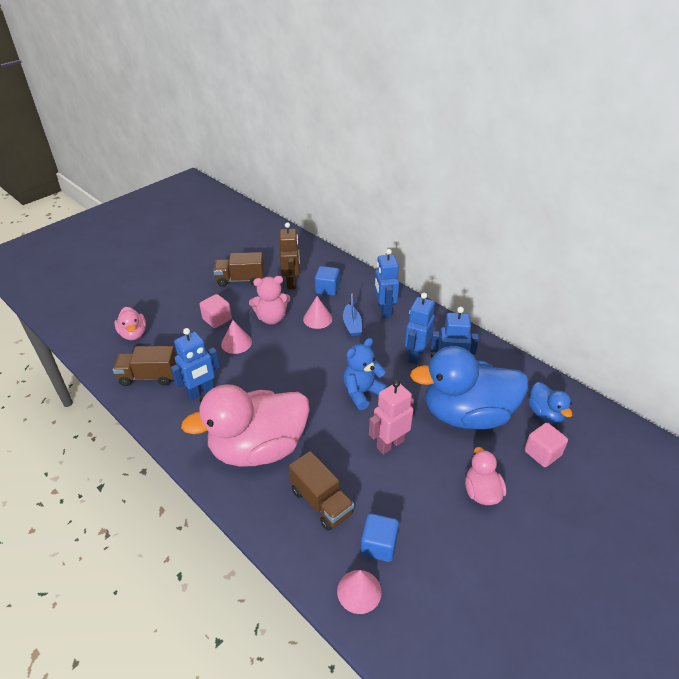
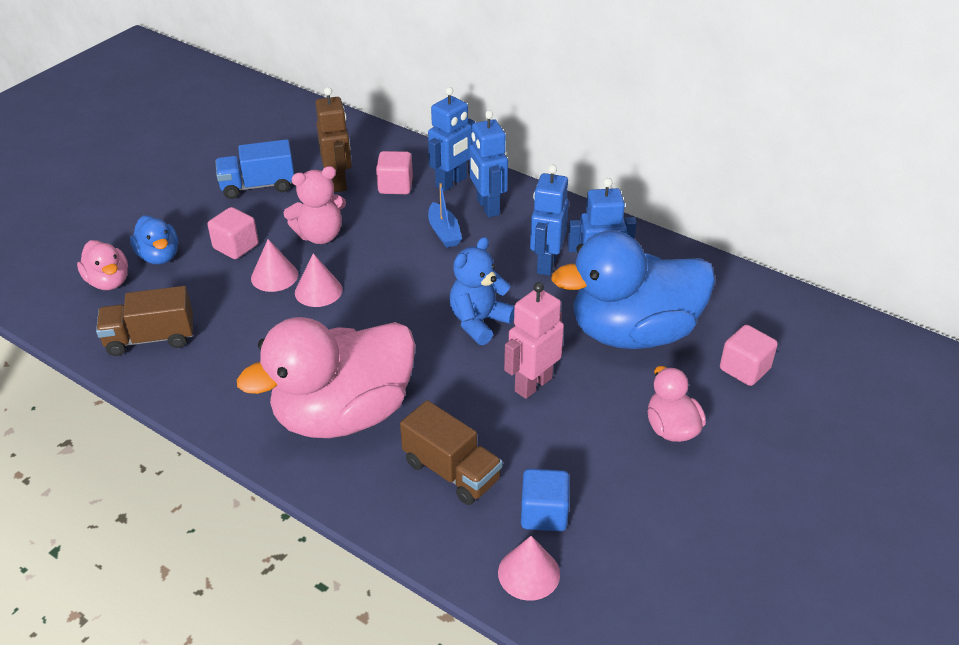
camera: 10 degrees left, 0 degrees up
(201, 392) = (237, 350): blue robot -> blue robot (451, 182)
(240, 280) = (258, 186): brown truck -> blue truck
(317, 319) = (390, 229): pink cone -> pink cone (318, 291)
(327, 289) = (395, 186): blue cube -> pink cube
(545, 414) = (740, 318): blue duck -> blue duck (159, 256)

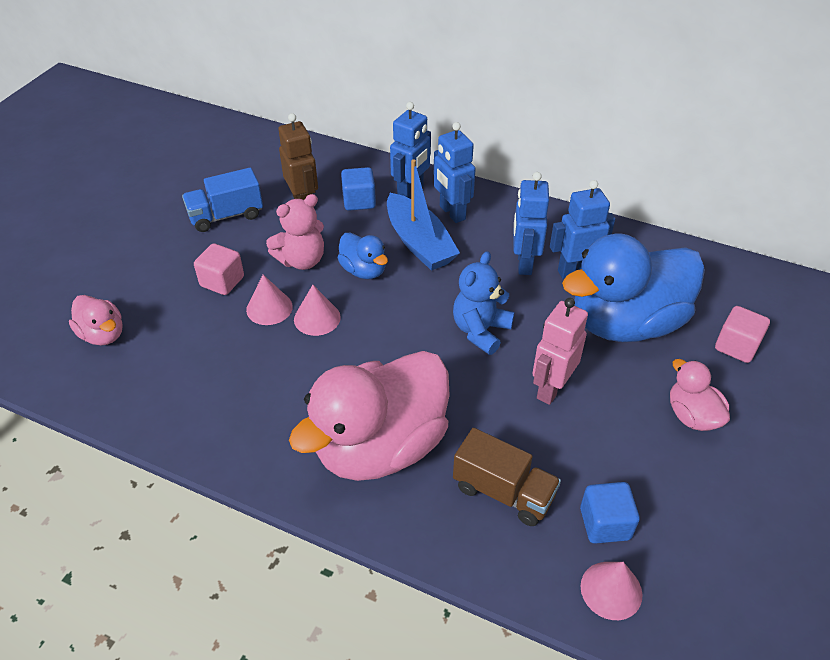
camera: 10 degrees left, 5 degrees up
(150, 338) = (163, 391): brown truck -> none
(159, 256) = (147, 301): blue duck -> blue duck (364, 270)
(395, 186) = (359, 201): pink cube -> blue cube
(444, 232) = (419, 243): blue boat -> blue boat, size x1.77

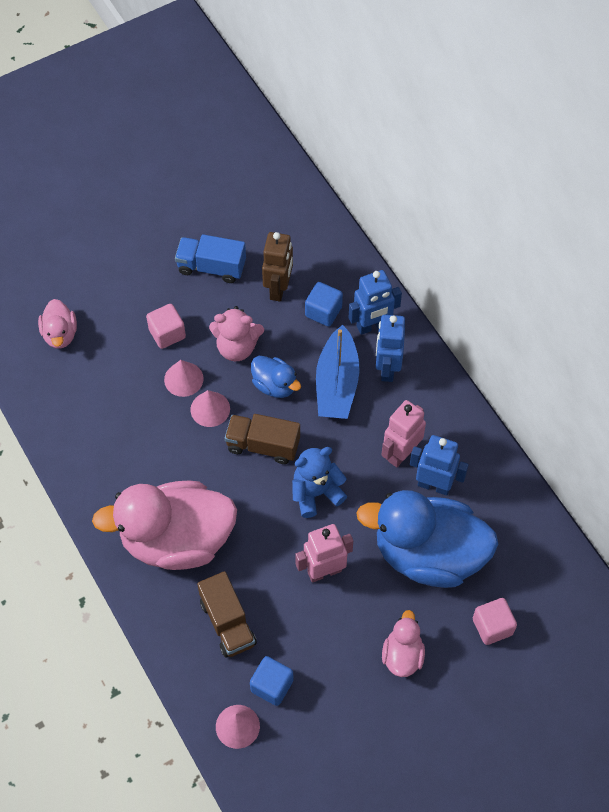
camera: 35 degrees right, 15 degrees up
(364, 270) = (275, 385): blue duck -> blue duck turned 45 degrees counterclockwise
(395, 320) = (263, 445): none -> brown truck
(524, 263) = (401, 453): blue robot -> pink robot

